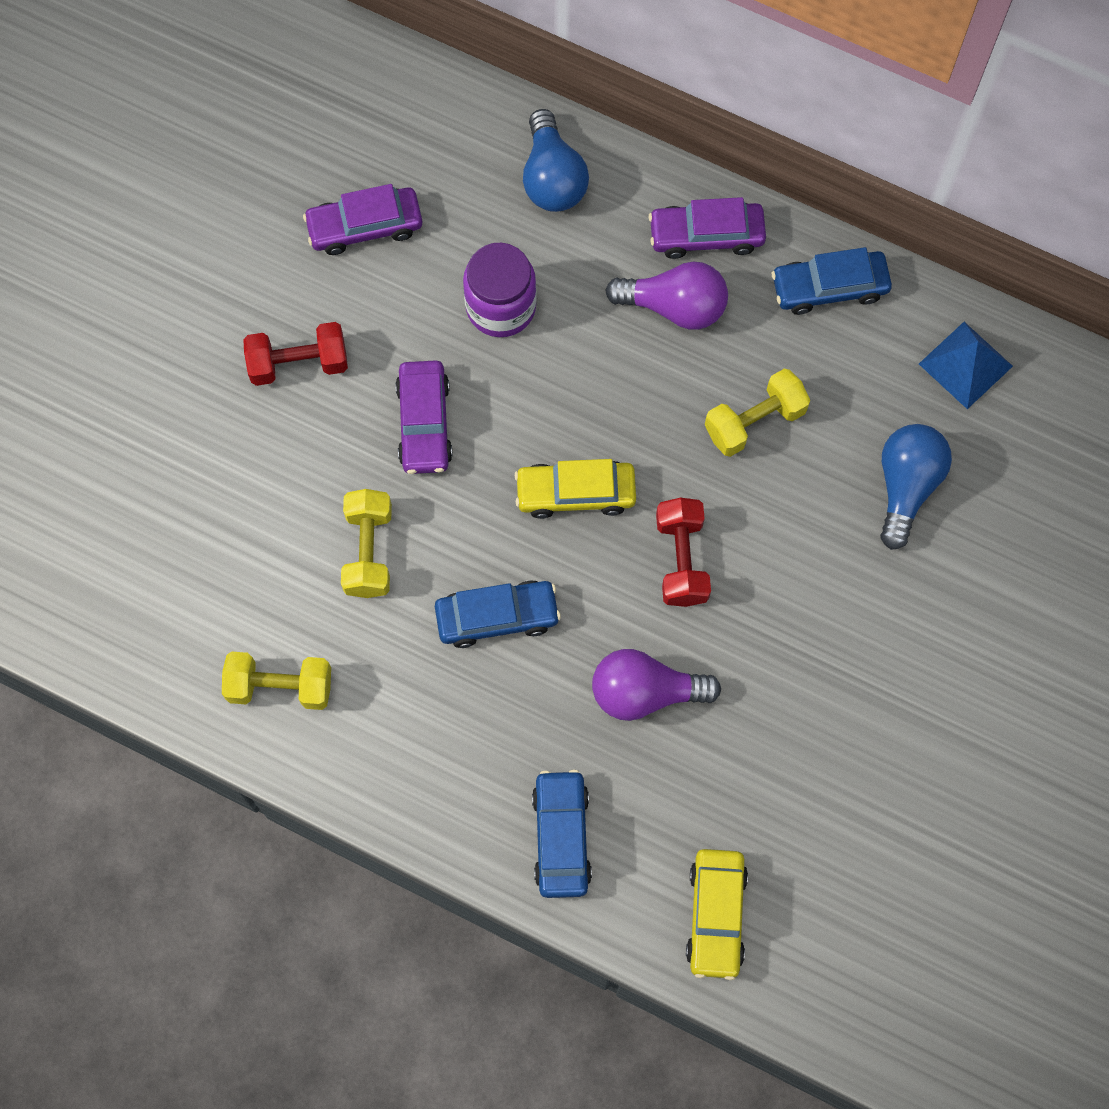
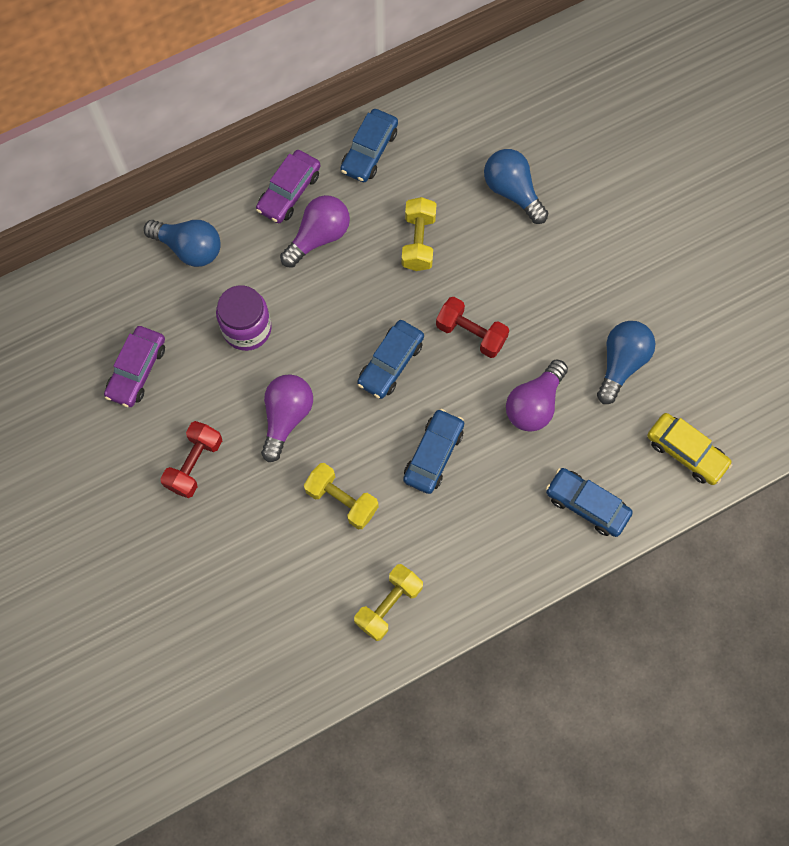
camera: 55 degrees left, 0 degrees up
(424, 423) = (286, 417): purple car -> purple light bulb
(575, 493) = (390, 363): yellow car -> blue car
(775, 763) = (621, 363): none -> blue light bulb
(965, 365) = (465, 115): blue pyramid -> none

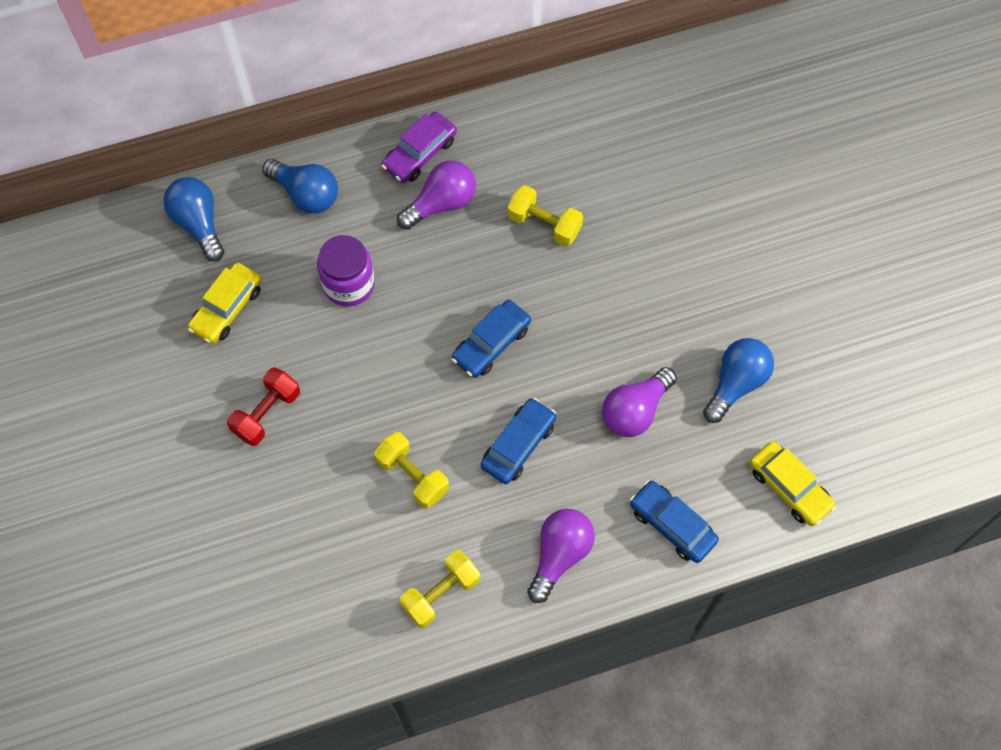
camera: 10 degrees right, 5 degrees down
(137, 370) = (227, 308): purple car -> yellow car
(286, 417) = (371, 381): purple light bulb -> purple light bulb (559, 555)
(369, 151) = (511, 125): blue car -> none
(418, 241) = (544, 224): yellow dumbbell -> yellow dumbbell turned 75 degrees counterclockwise
(471, 333) = (582, 327): red dumbbell -> none
(512, 191) = (653, 189): blue light bulb -> blue light bulb (199, 223)

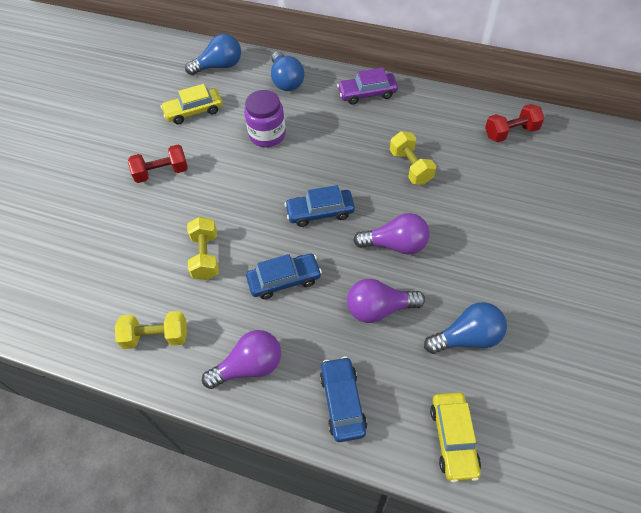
camera: 40 degrees right, 10 degrees down
(199, 223) = (219, 66): blue light bulb -> blue light bulb turned 60 degrees clockwise
(441, 203) = (357, 123): purple light bulb -> purple light bulb (395, 244)
(618, 111) = (510, 132): none -> red dumbbell

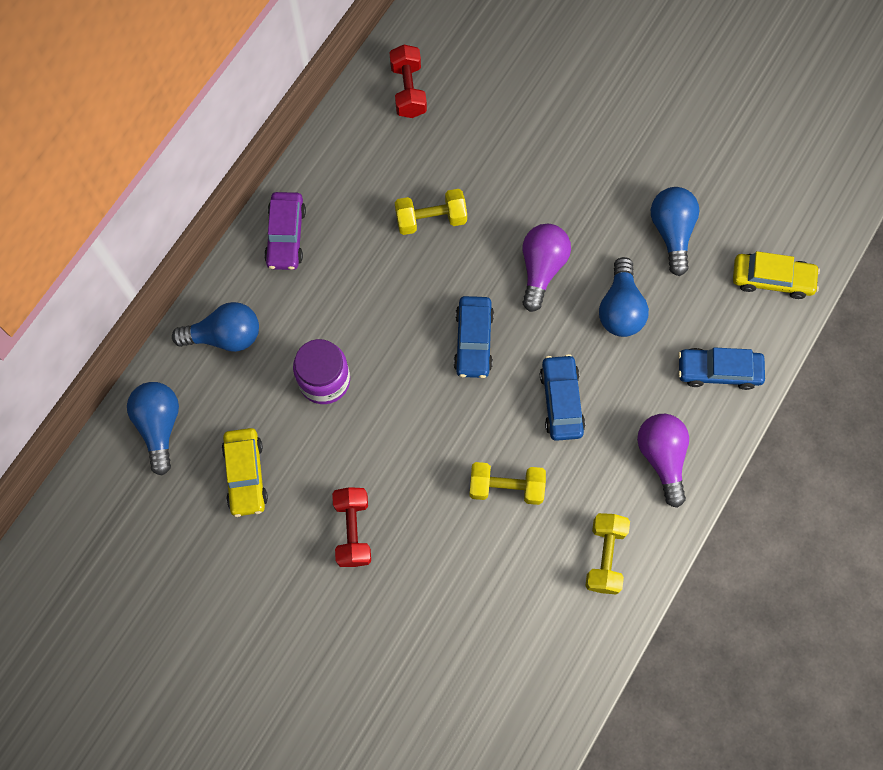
camera: 80 degrees left, 15 degrees up
(379, 309) = (620, 308): purple light bulb -> blue light bulb

